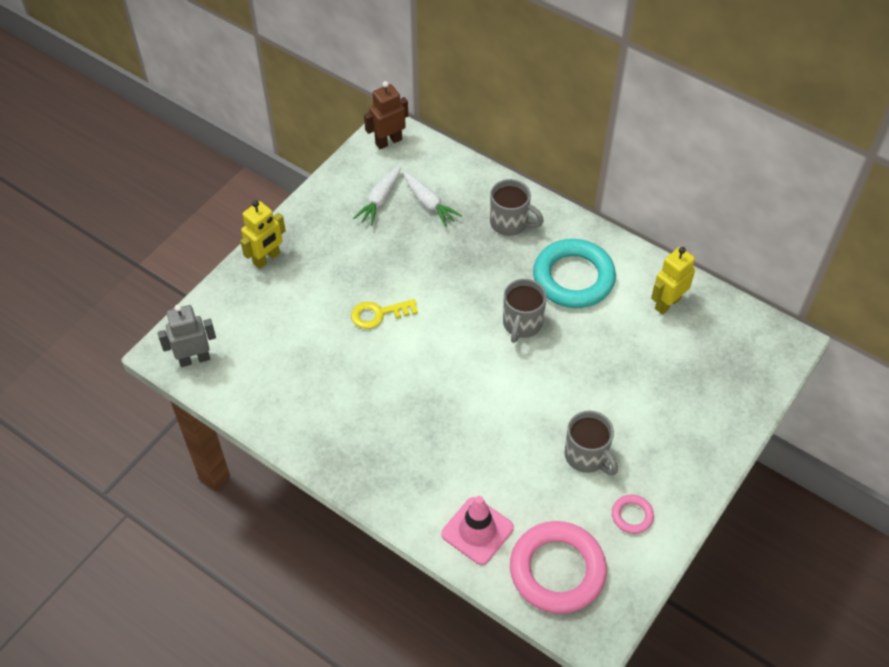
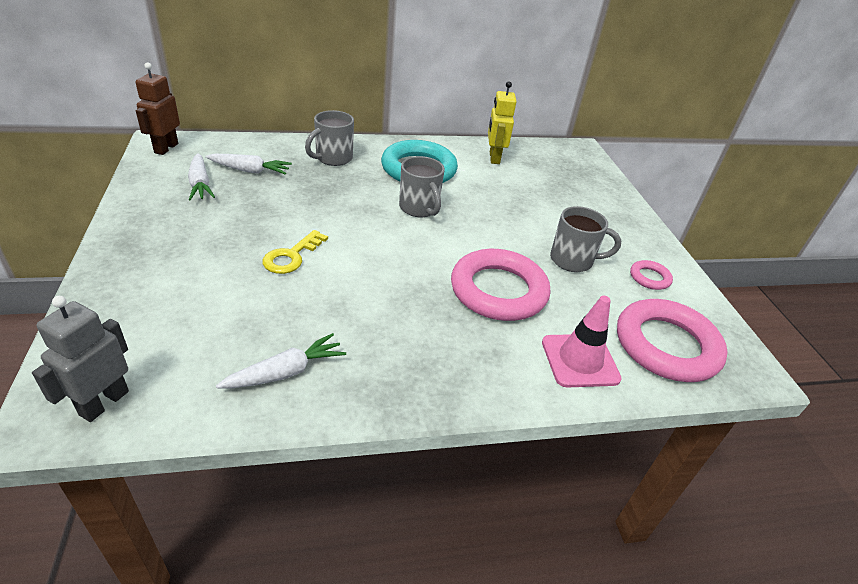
camera: 50 degrees left, 15 degrees down
(267, 258) = (116, 269): yellow robot -> none
(294, 404) = (286, 372): none -> white carrot
(490, 440) = (498, 291): none -> pink ring
(510, 223) = (333, 158): grey mug -> grey mug turned 150 degrees clockwise

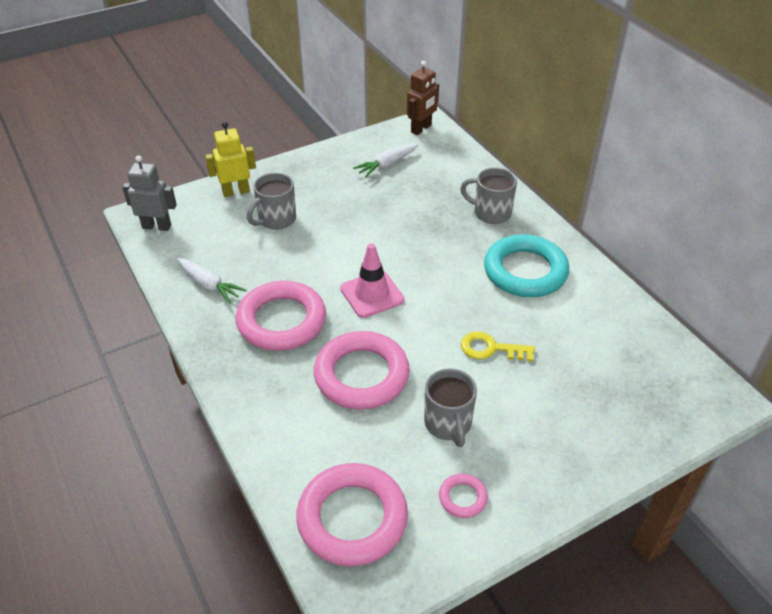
camera: 75 degrees right, 5 degrees up
(166, 148) = (421, 129): brown robot -> brown robot turned 135 degrees clockwise
(250, 171) = (427, 179): white carrot -> none
(291, 256) = (329, 243): yellow key -> yellow key (491, 348)
(392, 324) = (281, 321): none -> pink ring
(419, 208) = (453, 291): grey mug -> grey mug (276, 220)
(494, 158) = (608, 321): yellow robot -> yellow robot (236, 191)
(580, 360) = (297, 449): pink traffic cone -> pink traffic cone (372, 294)

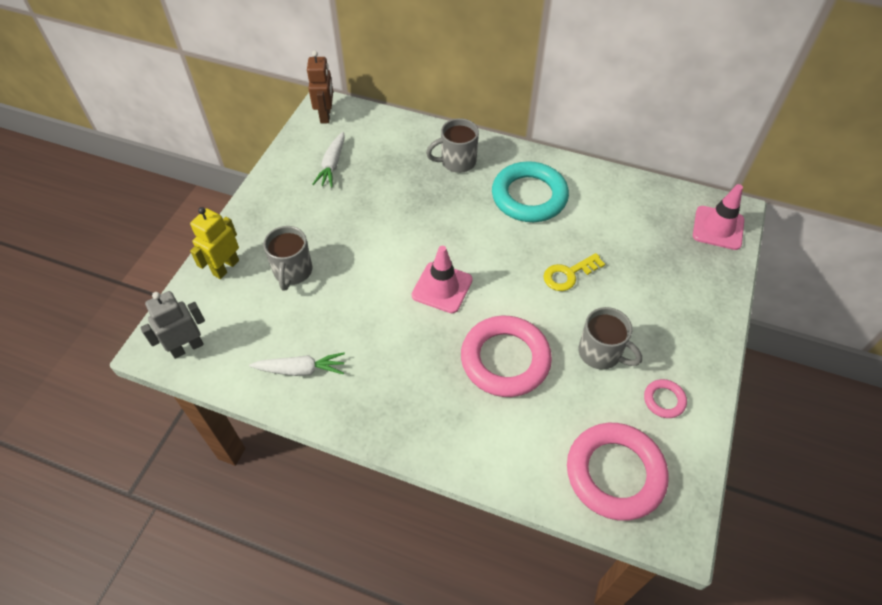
camera: 40 degrees left, 10 degrees up
(281, 321) = (397, 358): pink ring -> none
(691, 400) = (718, 228): none -> pink traffic cone

